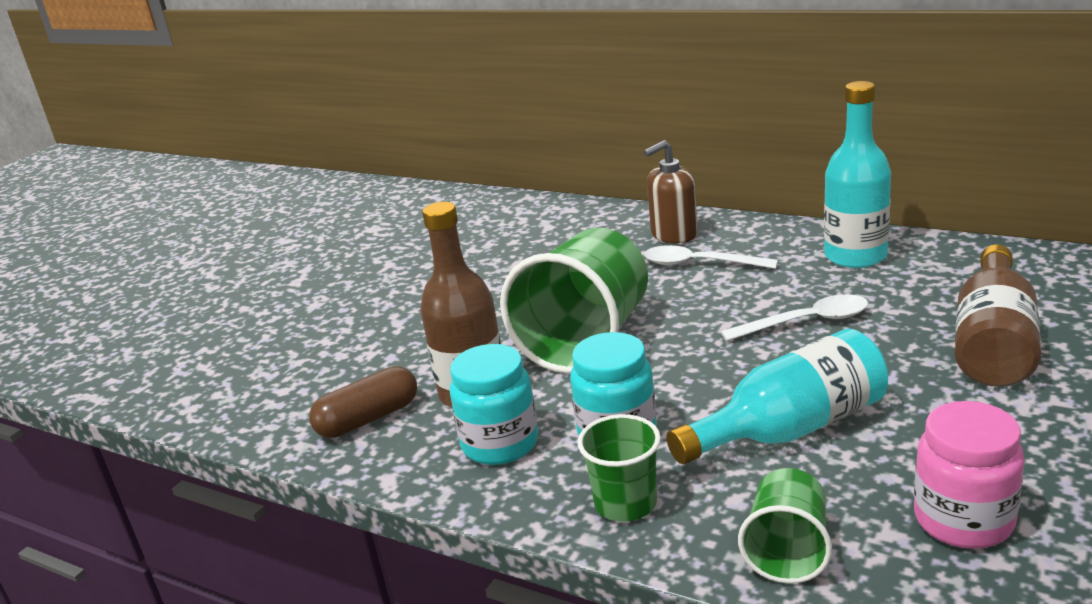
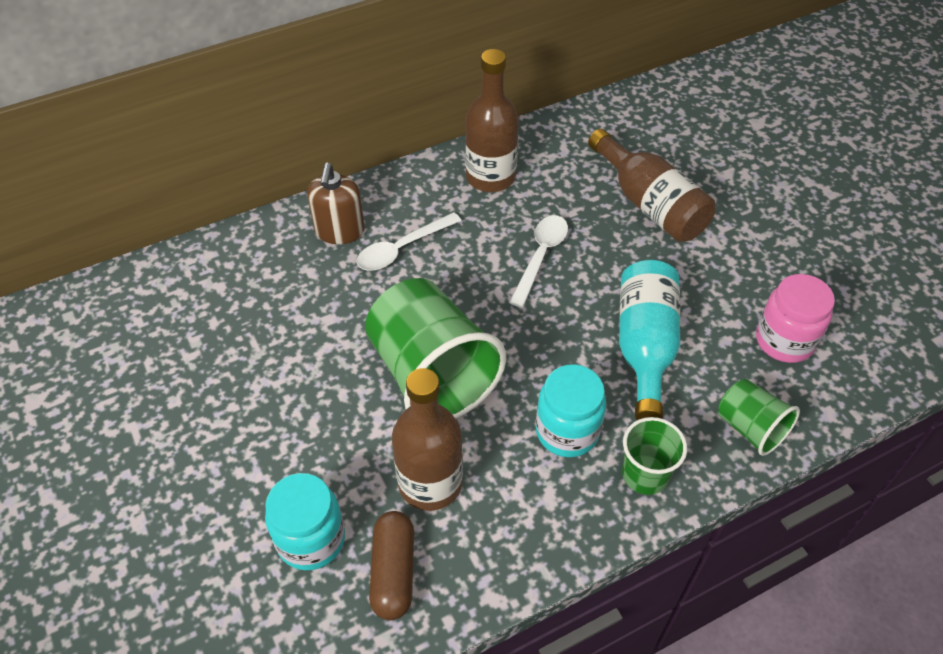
camera: 60 degrees left, 25 degrees up
(500, 444) = (515, 504): turquoise jar -> turquoise jar (311, 539)
(855, 256) = (490, 177): turquoise bottle -> brown bottle

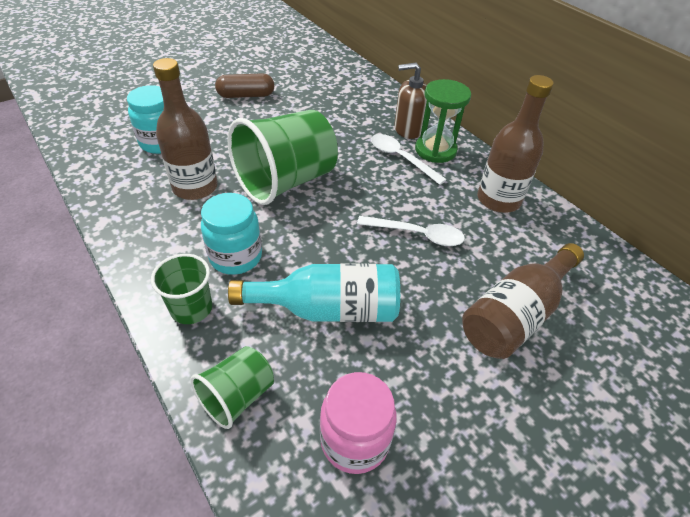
camera: 80 degrees right, 5 degrees down
(391, 212) = (435, 150): none -> green hourglass
(393, 572) = (132, 176): brown capsule -> brown capsule (246, 95)

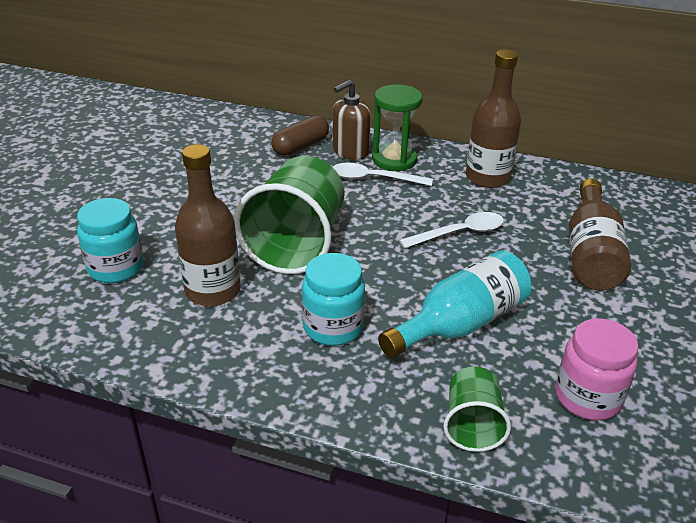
camera: 35 degrees left, 10 degrees down
(191, 308) = (348, 388): green cup -> none
(246, 95) = (150, 184): brown capsule -> brown capsule (300, 146)

